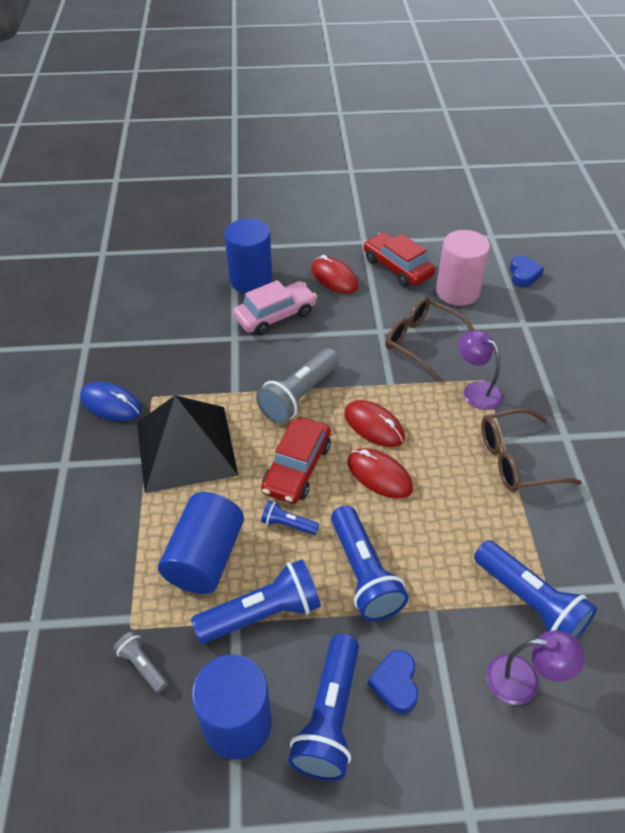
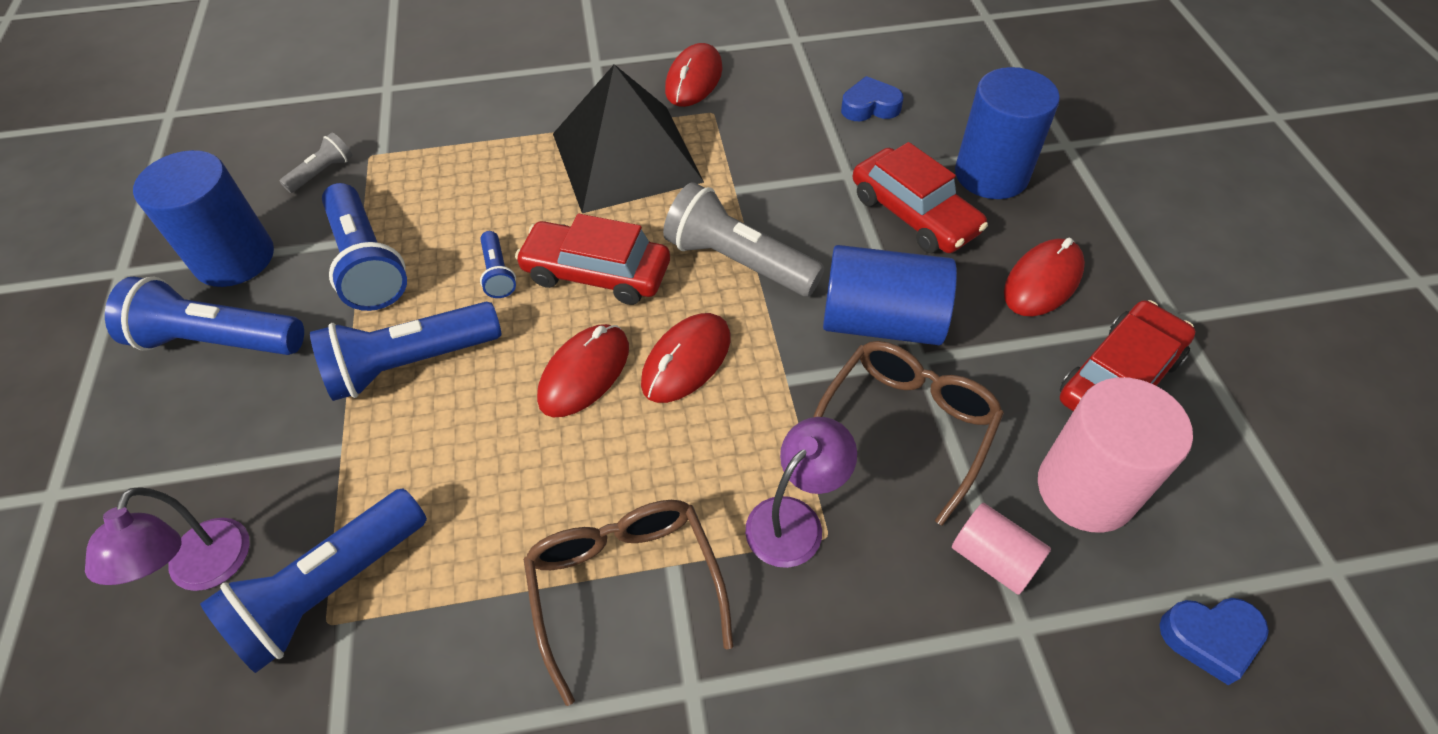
camera: 85 degrees right, 5 degrees up
(111, 404) = (694, 80): blue mouse -> red mouse
(205, 557) = (454, 201): blue cylinder -> blue cylinder (881, 322)
(275, 315) = (914, 214): pink car -> red car
(288, 524) = (498, 273): blue flashlight -> blue flashlight turned 150 degrees clockwise
(395, 684) = (241, 407): blue heart -> blue heart (870, 107)
(493, 327) = (993, 559): none -> pink cylinder

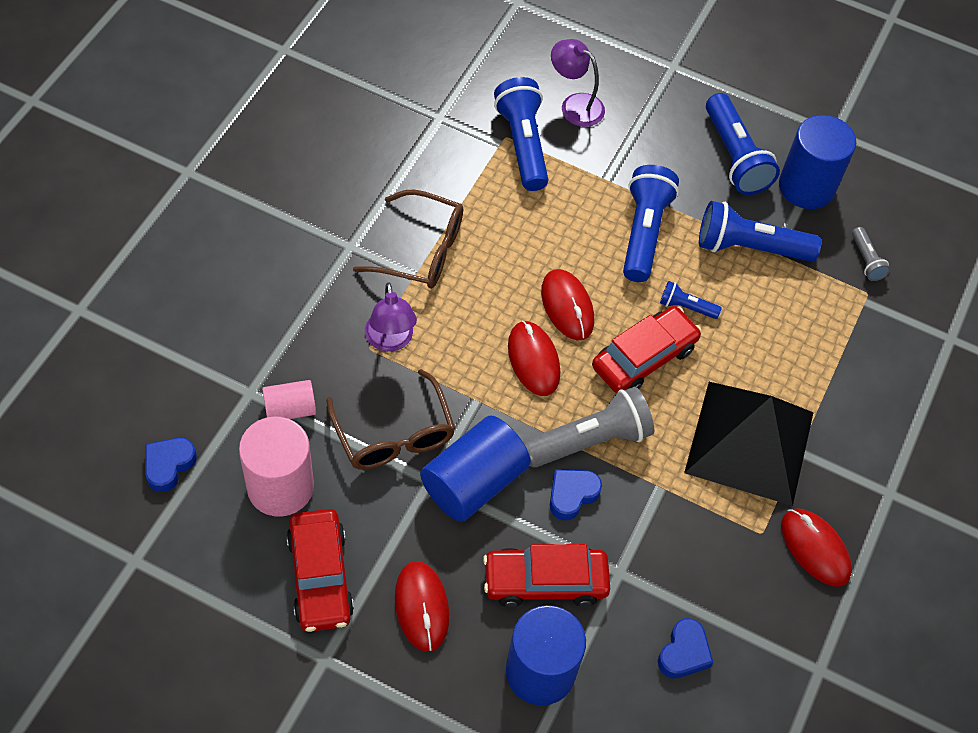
camera: 120 degrees right, 5 degrees up
(218, 341) = (735, 157): blue flashlight -> blue flashlight turned 120 degrees clockwise
(811, 242) = (572, 495): none -> blue heart

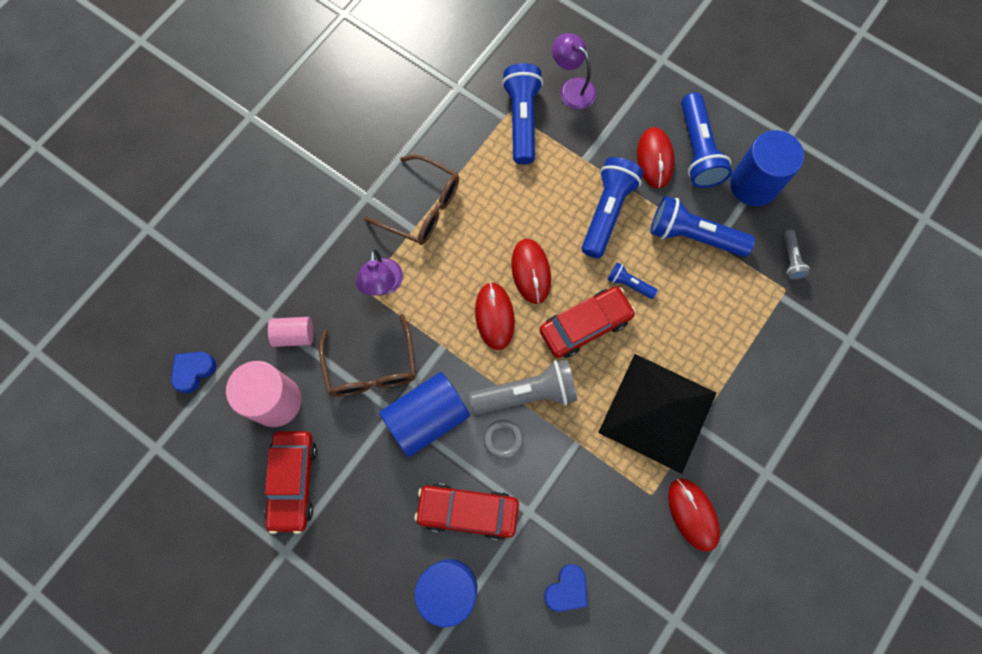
camera: 15 degrees right, 15 degrees up
(422, 607) = (367, 519): red mouse -> red mouse (655, 159)
(572, 495) = (503, 439): blue heart -> grey ring

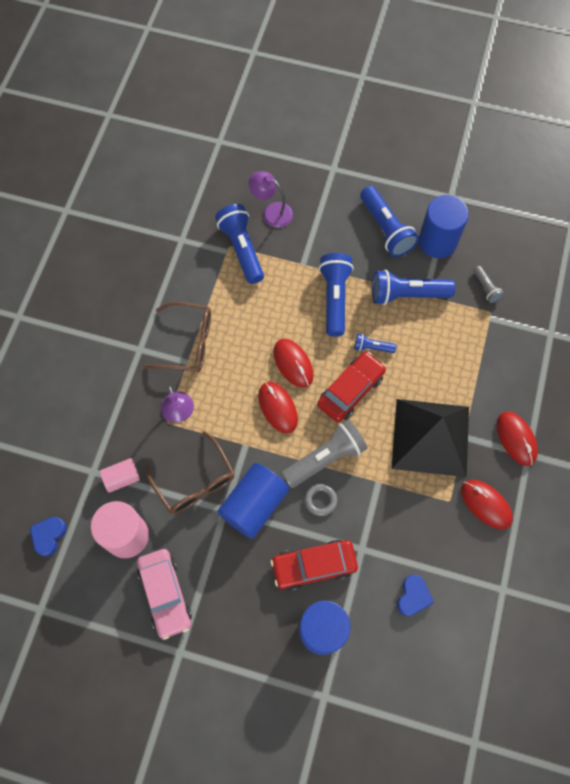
camera: 20 degrees left, 5 degrees down
(293, 481) = (165, 594): red car -> pink car
(655, 159) = (356, 246): red mouse -> red mouse (516, 439)

